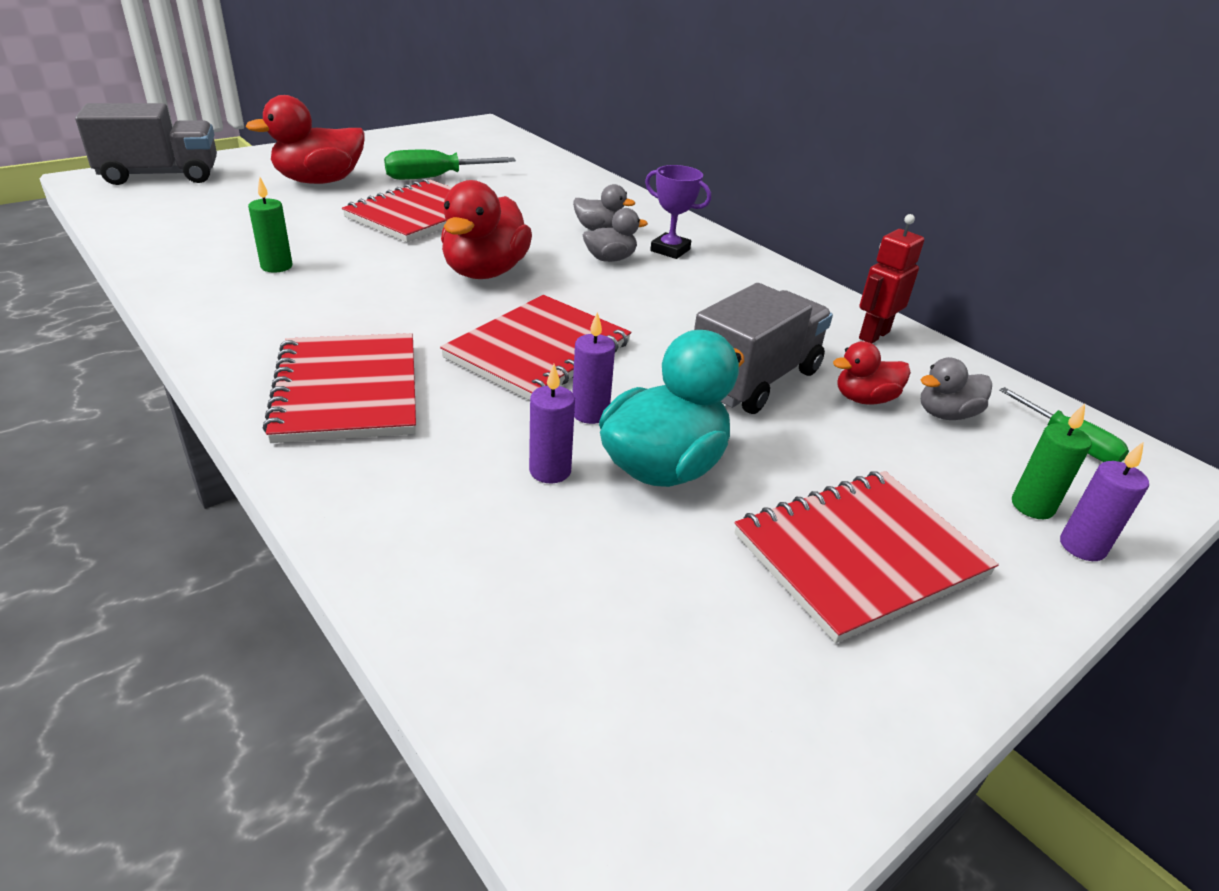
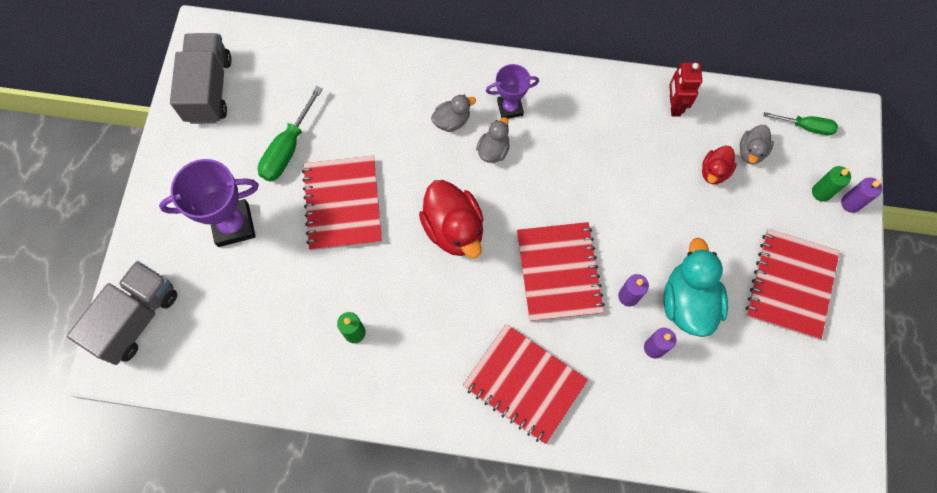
camera: 40 degrees left, 35 degrees up
(319, 181) = (233, 225): red duck -> purple trophy
(754, 380) = (662, 201): grey truck -> grey truck (209, 89)

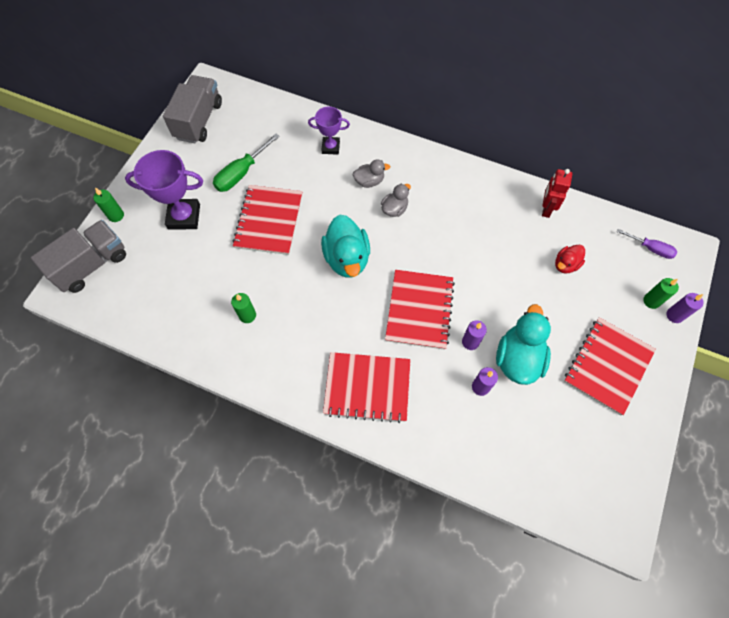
camera: 15 degrees right, 5 degrees down
(145, 245) = (116, 215): none -> green candle
(454, 229) = (347, 258): red duck -> turquoise duck
(510, 108) = (416, 182): purple trophy -> purple trophy (330, 147)
(524, 384) = (367, 387): red notebook -> red notebook turned 45 degrees counterclockwise
(751, 151) = (600, 256): grey duck -> none
(805, 127) = (650, 248): green screwdriver -> purple screwdriver

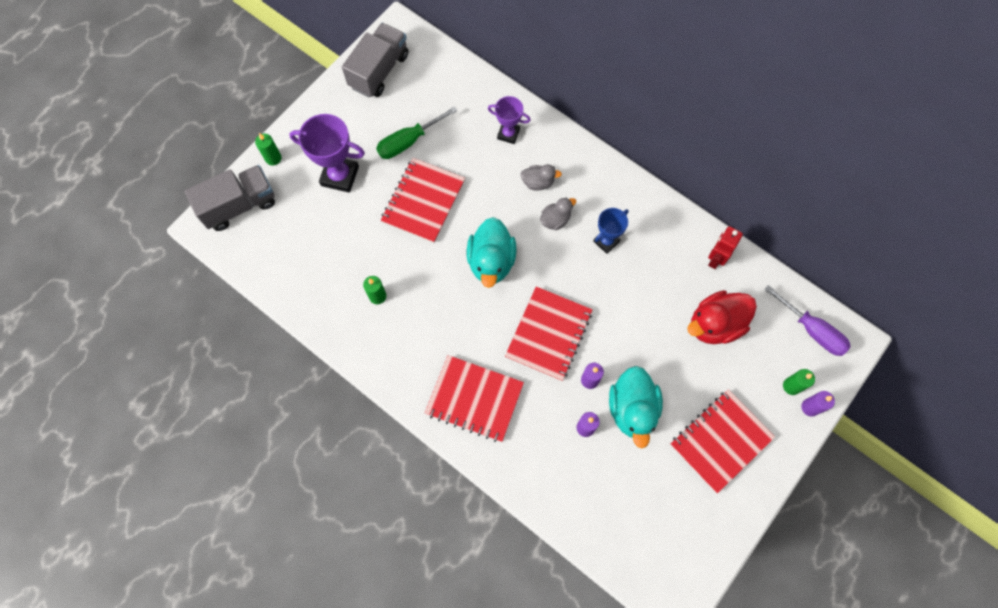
camera: 15 degrees right, 5 degrees up
(446, 217) = (606, 241): none -> blue trophy
(518, 358) = (632, 409): turquoise duck -> turquoise duck turned 150 degrees clockwise
(565, 264) = (715, 325): red duck -> red duck, size x1.84
(650, 248) = (811, 330): purple screwdriver -> purple screwdriver, size x1.52

